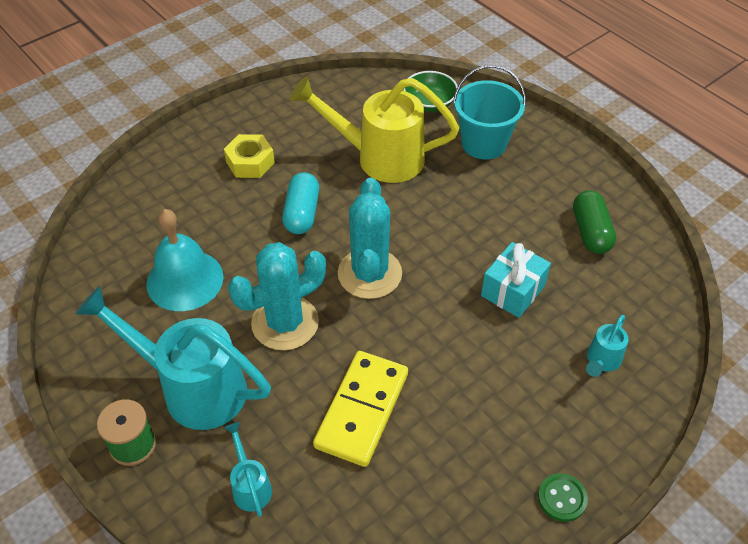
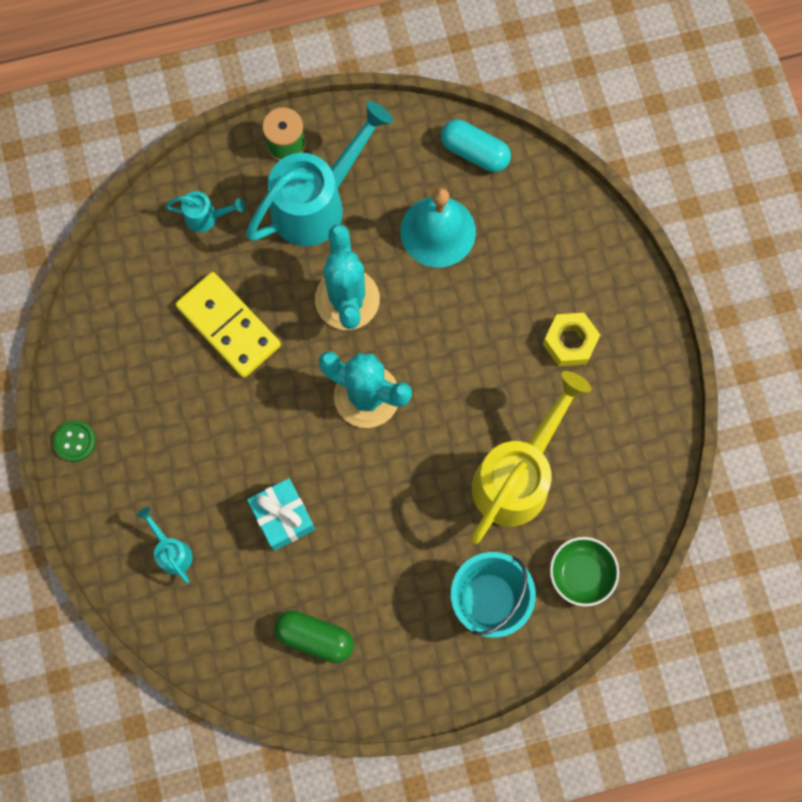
camera: 115 degrees right, 25 degrees up
(302, 213) = (473, 365): turquoise capsule -> turquoise capsule (474, 152)

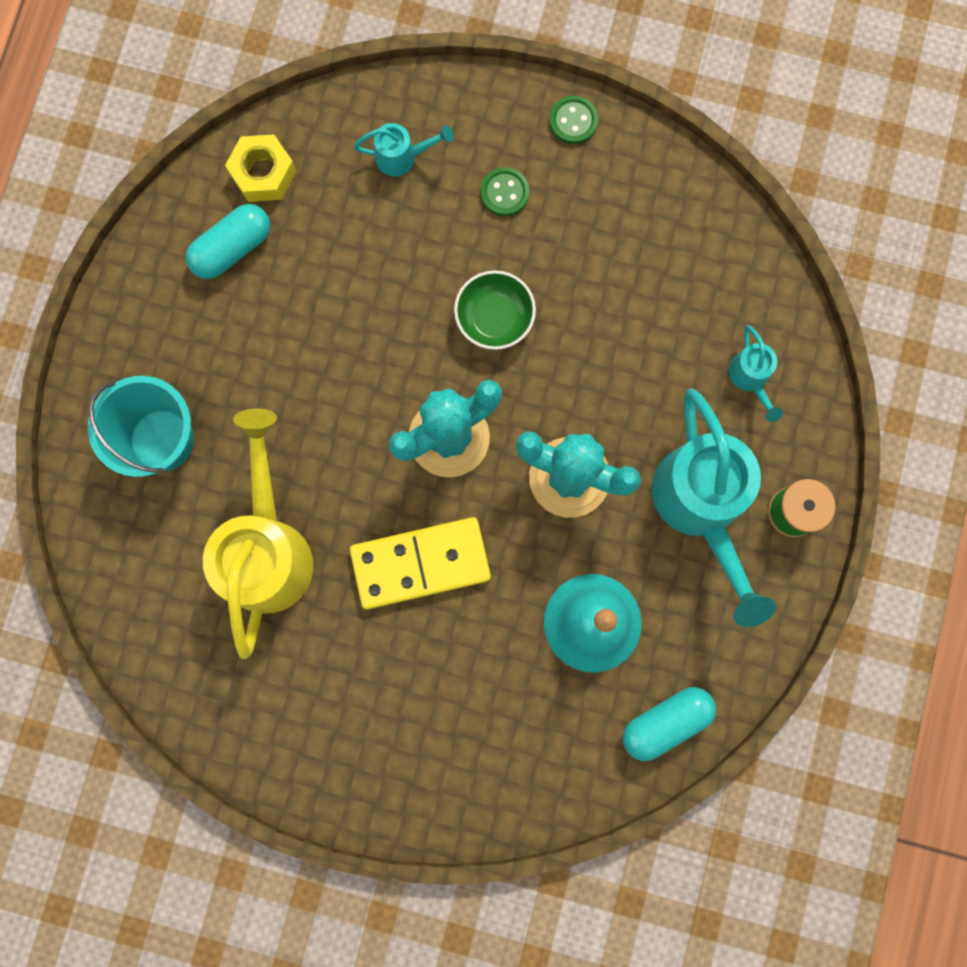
camera: 120 degrees right, 5 degrees up
(159, 460) = (504, 193): none -> green button
(207, 217) = (750, 379): turquoise watering can -> turquoise watering can turned 45 degrees counterclockwise
(229, 326) = (610, 336): yellow domino -> yellow domino (420, 564)
(283, 517) = (371, 282): turquoise gift -> none
(315, 637) = (232, 248): green capsule -> turquoise capsule
(518, 475) = (268, 547): yellow watering can -> yellow watering can turned 150 degrees counterclockwise
(570, 342) = (379, 693): yellow nut -> yellow nut (263, 173)
(581, 573) = (128, 551): green bowl -> green bowl (494, 318)

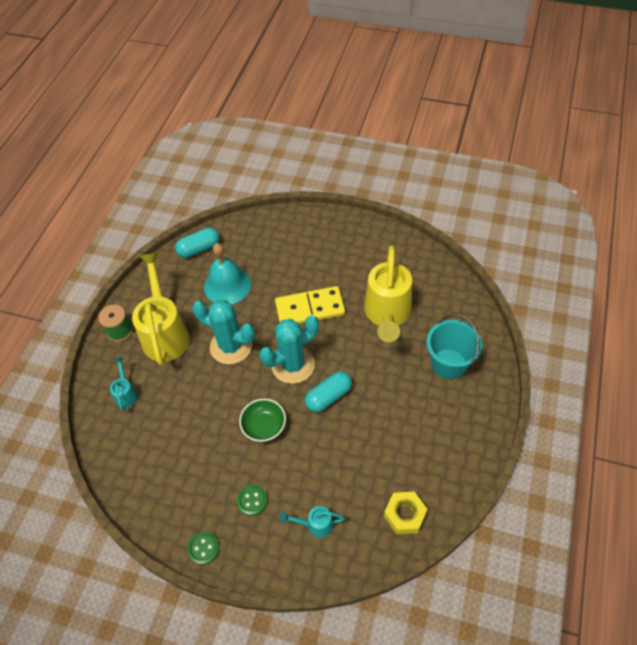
camera: 175 degrees left, 25 degrees down
(232, 248) = (420, 467): turquoise capsule -> turquoise capsule (328, 396)
(701, 508) = (165, 332): turquoise watering can -> yellow watering can

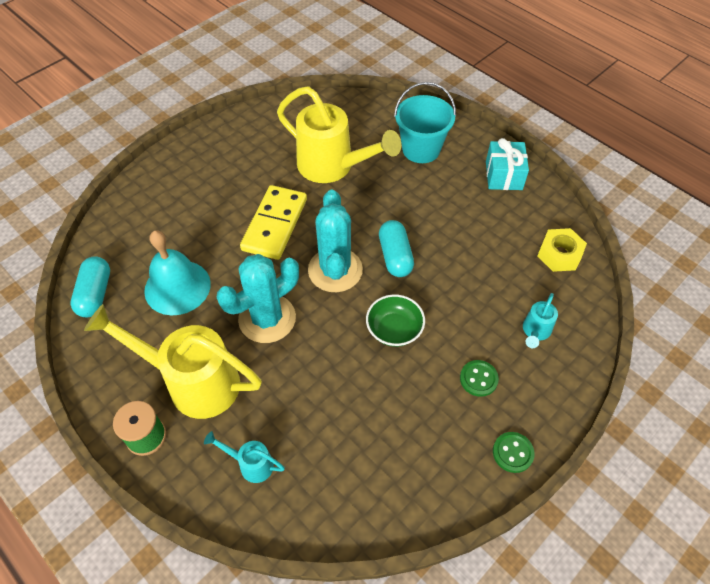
camera: 65 degrees left, 0 degrees up
(464, 437) = (503, 175): none -> turquoise gift

